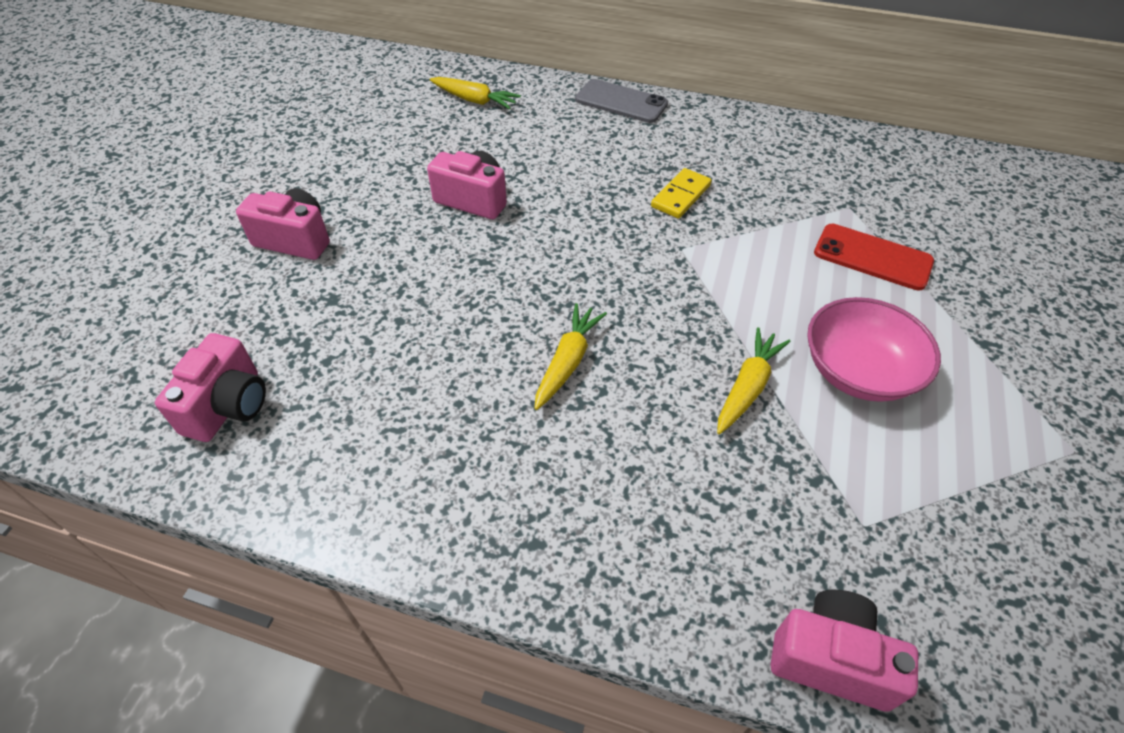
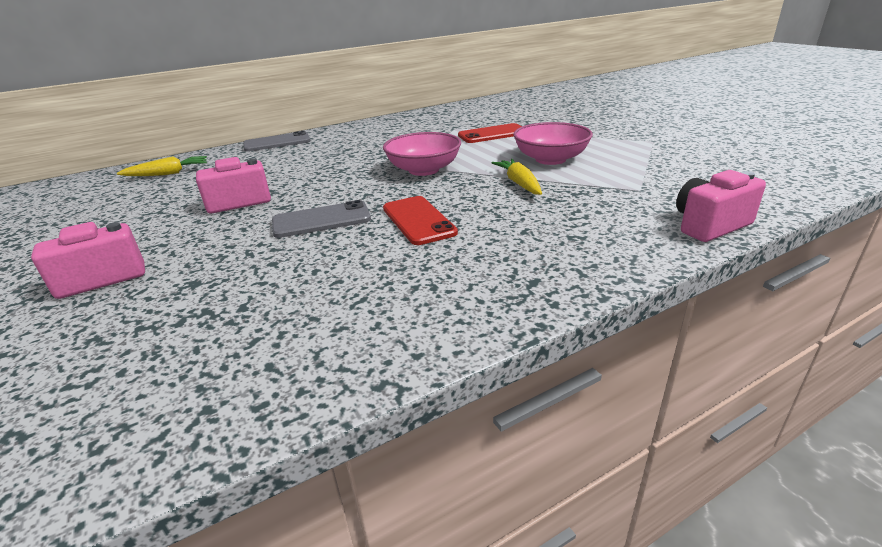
camera: 45 degrees left, 20 degrees down
(228, 406) = (182, 378): pink camera -> none
(497, 287) = (321, 220): none -> grey phone
(567, 361) = (418, 220): yellow carrot -> red phone
(680, 196) = (371, 153): yellow domino -> none
(688, 274) = (423, 170): none -> pink bowl

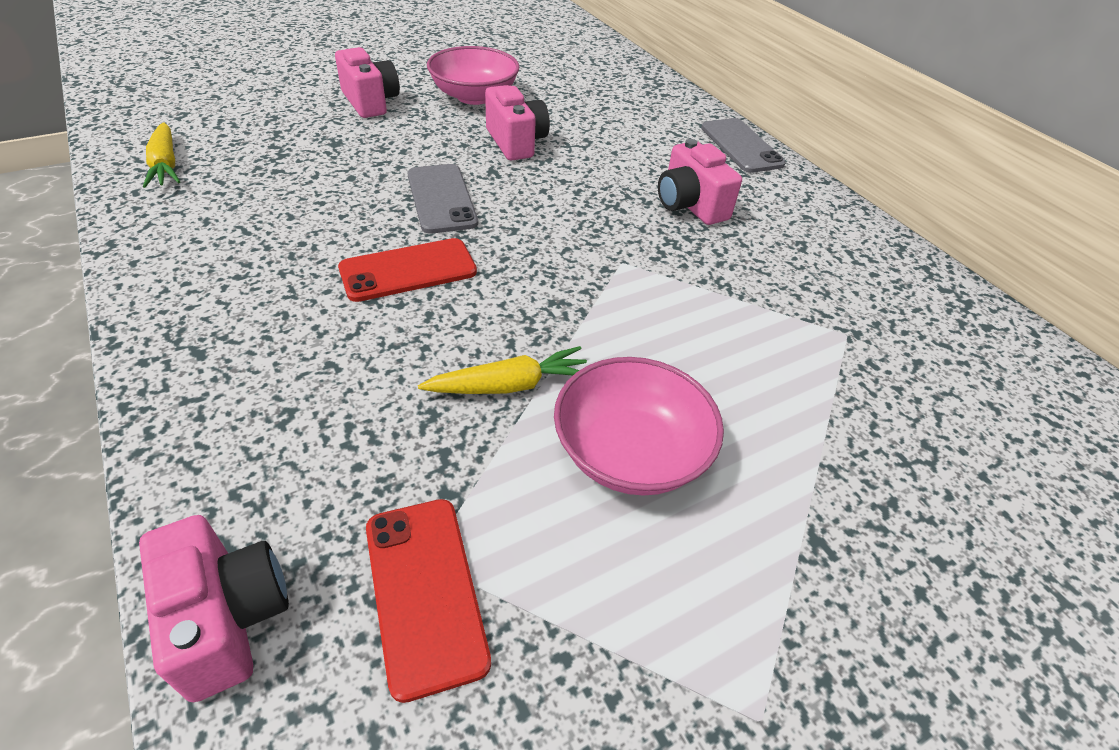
camera: 85 degrees right, 15 degrees up
(168, 174) = (620, 90): yellow carrot -> yellow carrot (166, 165)
(345, 153) = (690, 205): none -> pink camera
(423, 170) = (597, 281): pink bowl -> pink bowl (474, 96)
(492, 134) = (805, 385): red phone -> red phone (425, 592)

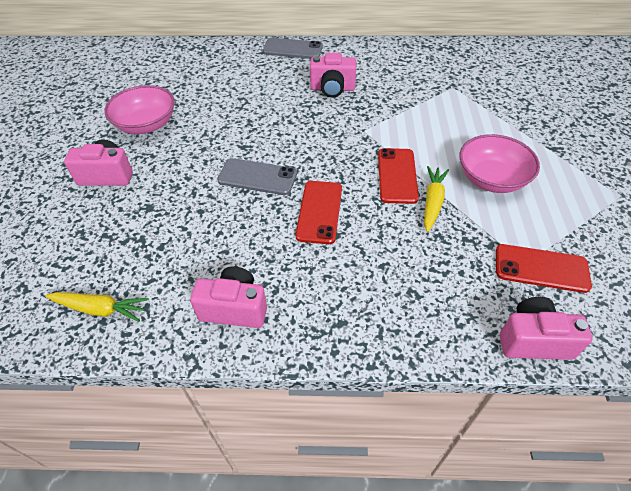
camera: 55 degrees left, 5 degrees up
(516, 142) = (220, 126): pink camera -> pink camera (234, 308)
(544, 326) = (397, 175): none -> red phone

